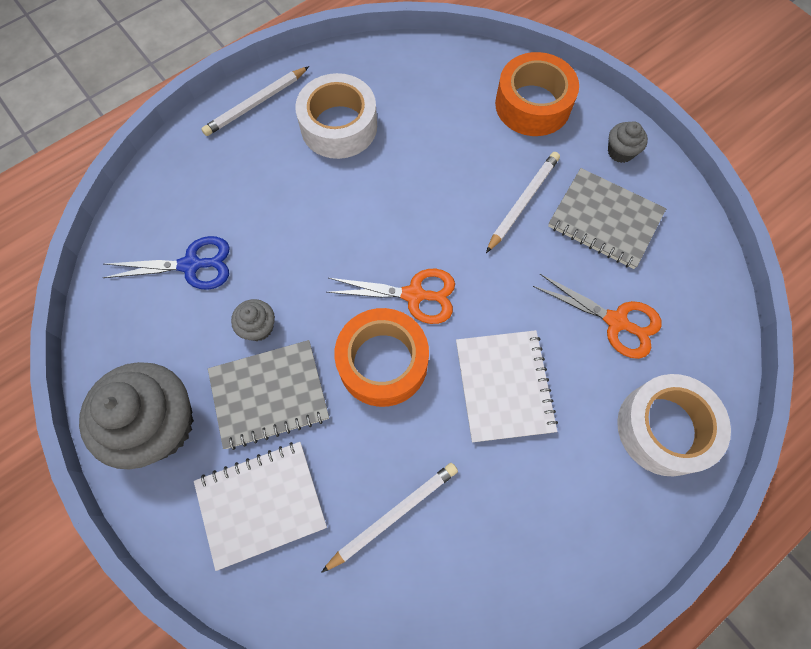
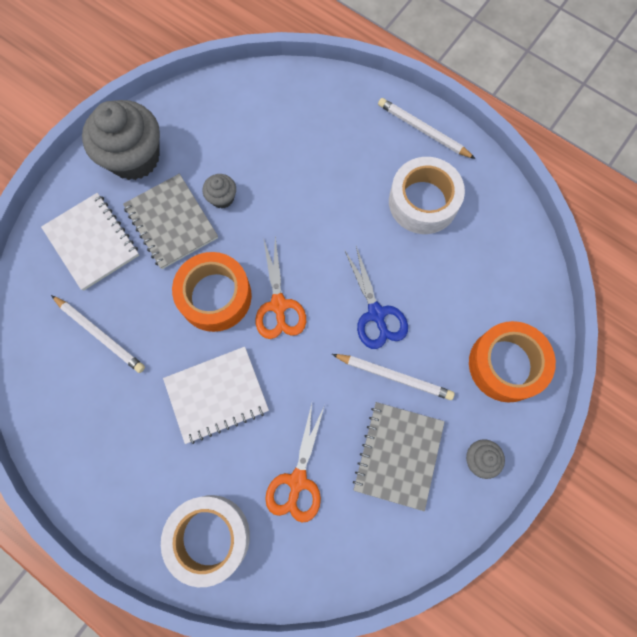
camera: 75 degrees right, 5 degrees up
(191, 265) = (261, 134): blue scissors -> blue scissors (376, 314)

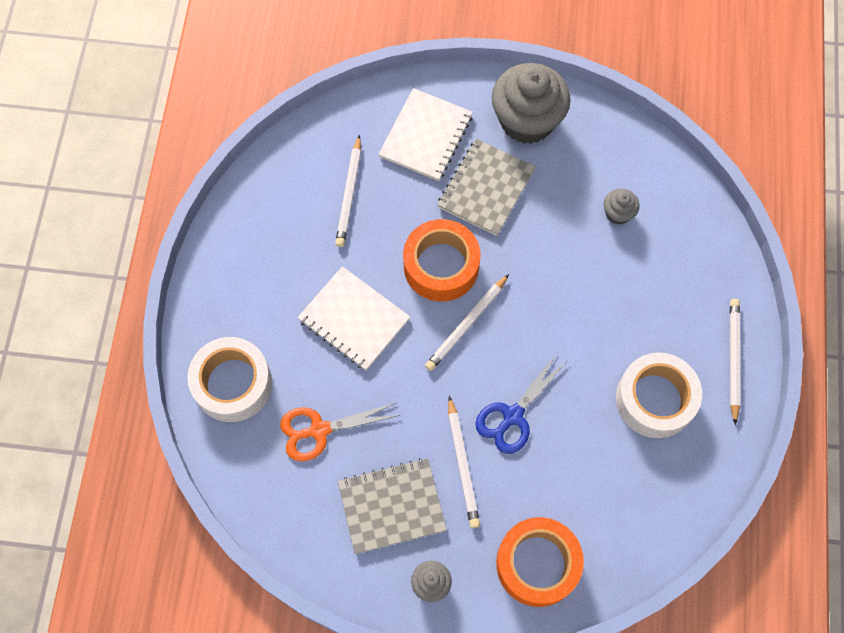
camera: 60 degrees right, 5 degrees down
(222, 198) = (537, 217): grey cupcake -> grey cupcake (618, 213)
(278, 305) = (466, 325): orange scissors -> white pencil

